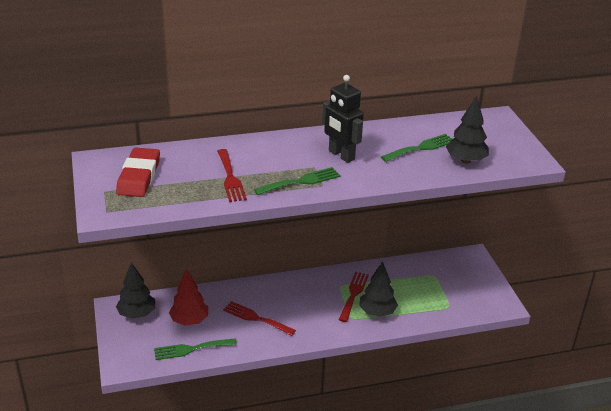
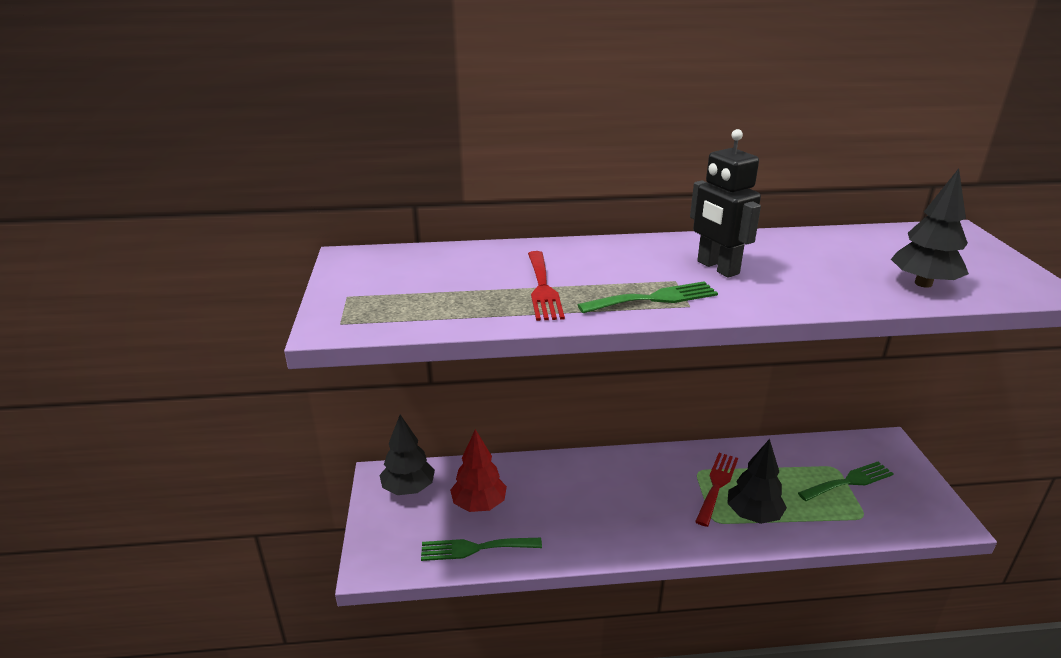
camera: 10 degrees right, 5 degrees down
(139, 176) = (405, 280): red eraser -> none
(256, 318) = (573, 509): red fork -> none
(421, 148) = (844, 264): green fork -> green fork (849, 481)

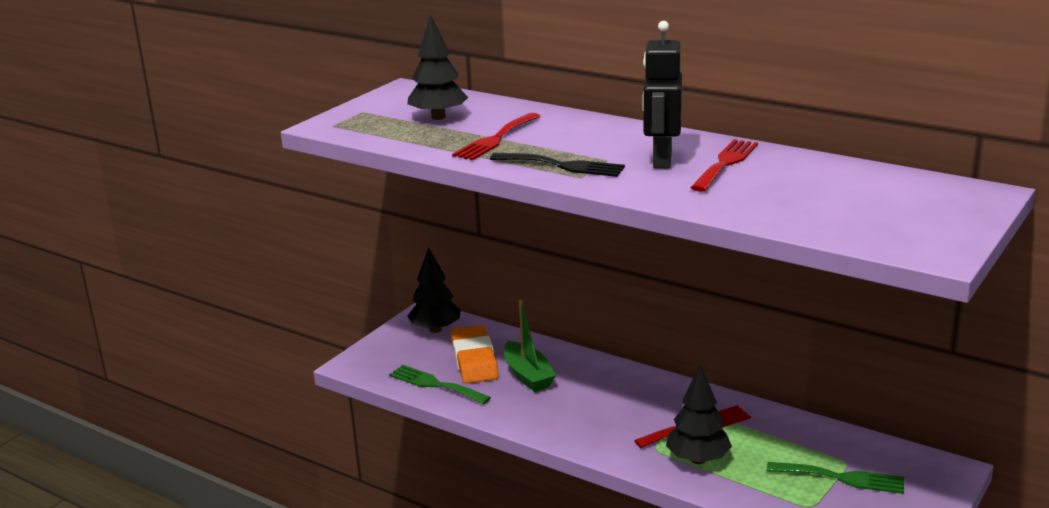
camera: 40 degrees right, 5 degrees down
(479, 504) = (474, 360): red tree -> orange eraser
(542, 499) = (528, 375): none -> green boat
(654, 298) = (563, 166): green fork -> black fork
(766, 256) = (725, 163): none -> red fork
(923, 283) = (823, 217): black tree -> black tree (438, 117)

